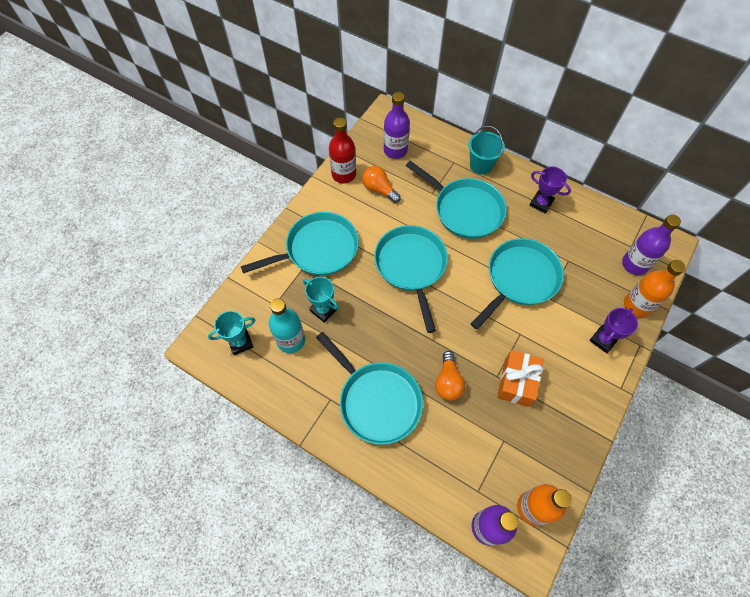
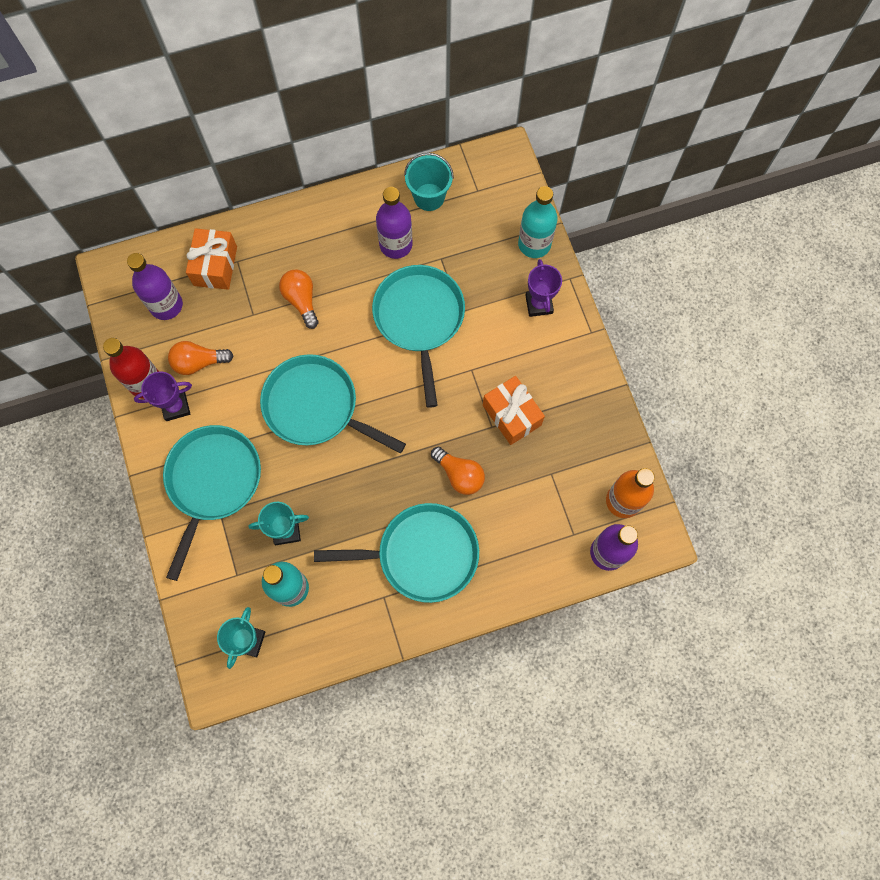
camera: 50 degrees left, 10 degrees up
(440, 155) = (215, 266): none -> orange gift
(465, 210) = (301, 300): turquoise pan -> orange light bulb
(481, 165) = (266, 238): turquoise bucket -> turquoise bucket (429, 197)
(541, 203) = (361, 224): purple trophy -> purple trophy (175, 406)
(634, 264) = (496, 206): purple bottle -> purple bottle (396, 244)
(636, 305) = (534, 244): orange bottle -> turquoise bottle

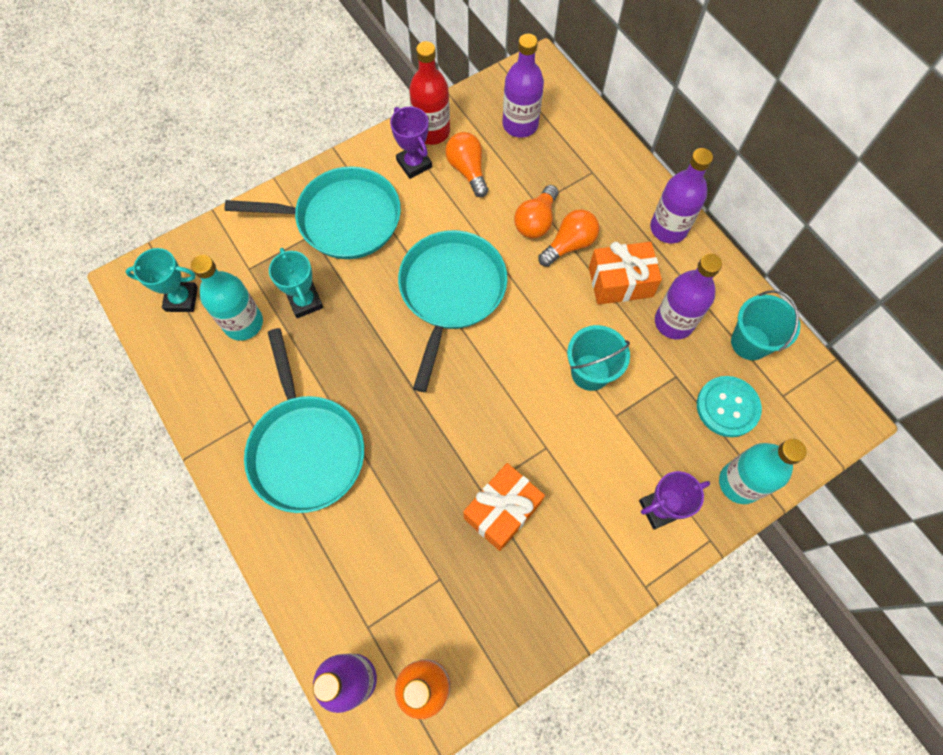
camera: 75 degrees right, 5 degrees down
(215, 266) = (579, 154): orange gift -> orange gift (620, 282)
(311, 220) = (668, 228): none -> purple bottle
(419, 319) = (590, 372): turquoise pan -> turquoise bucket
(459, 475) = (411, 467): orange light bulb -> orange light bulb (536, 221)
(475, 231) = (727, 407): none -> turquoise button

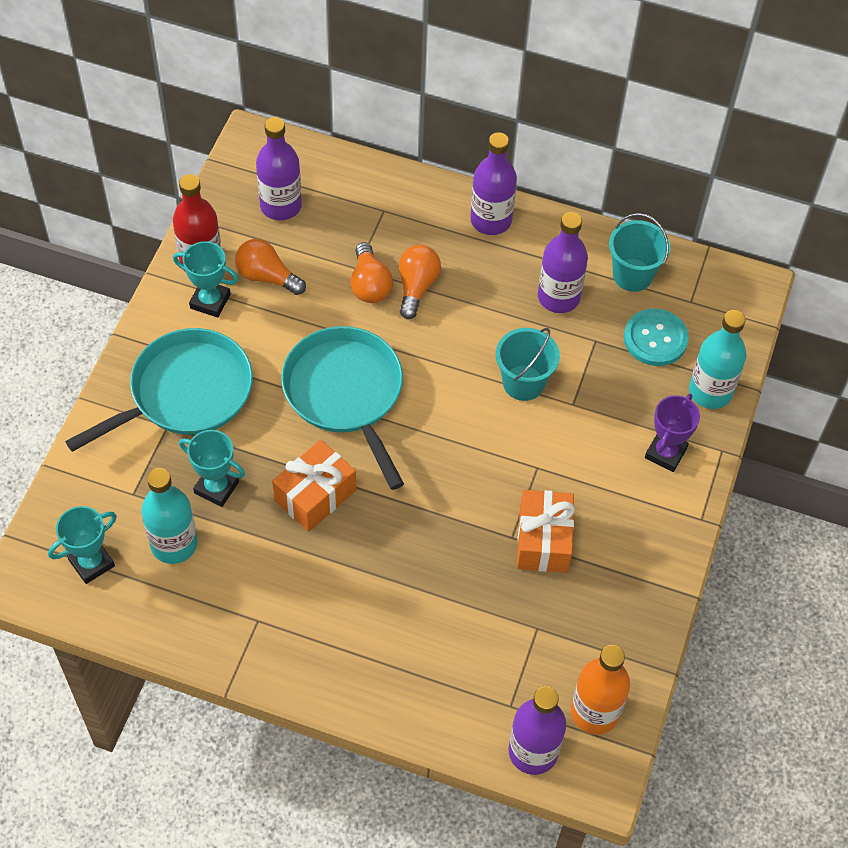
camera: 40 degrees left, 10 degrees down
(306, 449) = (332, 608): turquoise pan -> none
(414, 164) = (210, 301): purple trophy -> turquoise trophy
(620, 282) = (487, 292): orange gift -> orange gift (315, 495)

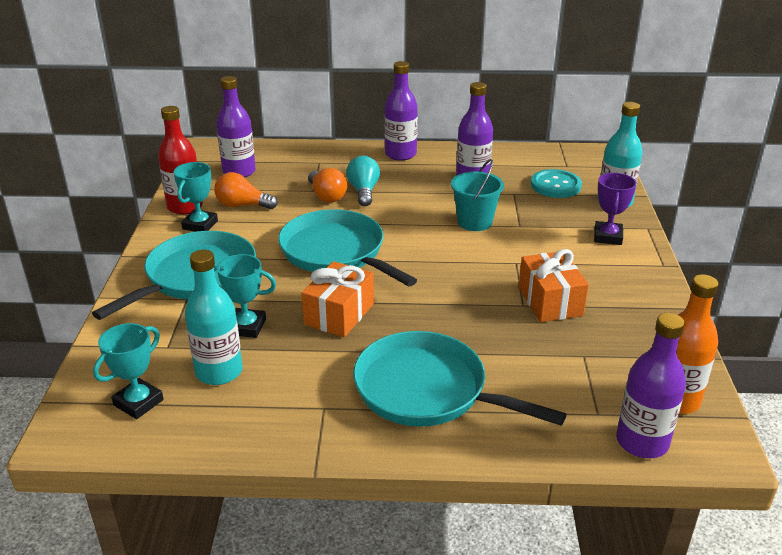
camera: 15 degrees left, 25 degrees down
(210, 301) = (200, 225): turquoise trophy -> turquoise trophy turned 75 degrees counterclockwise
(362, 628) = (427, 390): none -> turquoise pan
(416, 287) = (363, 191): orange light bulb -> turquoise light bulb
(632, 275) = (517, 161): turquoise bucket -> none

